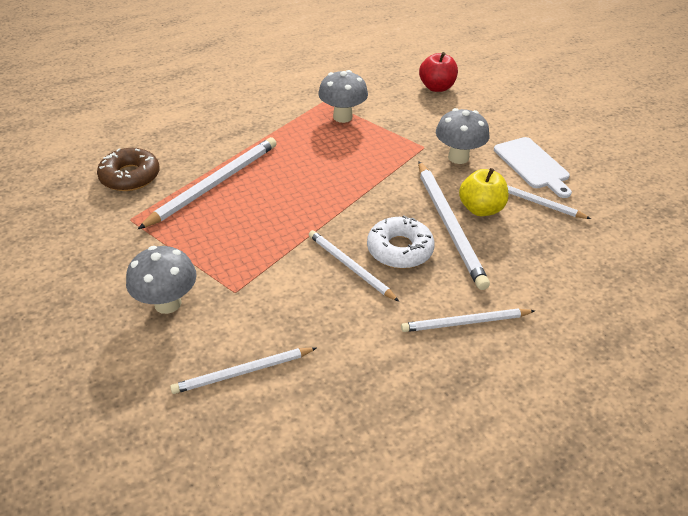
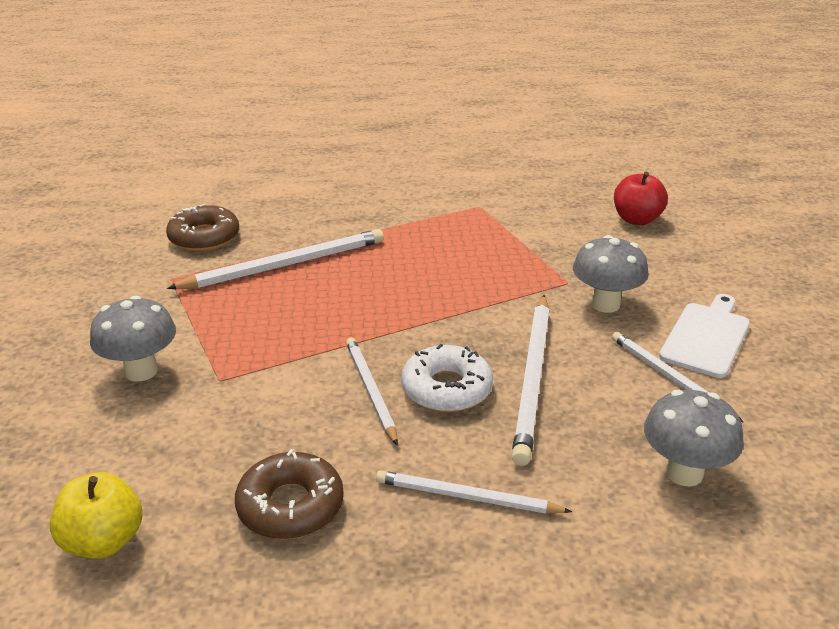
camera: 25 degrees right, 10 degrees down
(243, 372) = (161, 466): white pencil -> none
(342, 117) = (488, 228): grey mushroom -> grey mushroom (684, 472)
(357, 369) = (290, 506): none -> brown donut
(480, 209) = (590, 370): yellow apple -> yellow apple (103, 541)
(533, 165) = (706, 337): white cutting board -> white cutting board turned 150 degrees counterclockwise

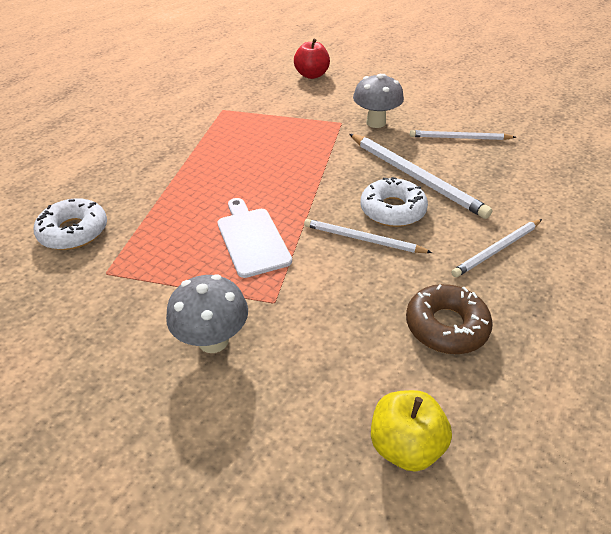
camera: 50 degrees left, 10 degrees up
(204, 237) = (74, 231): brown donut -> white donut
(285, 265) = (173, 210): white pencil -> none
(684, 472) = (535, 173): grey mushroom -> none
(706, 337) = (437, 112): white cutting board -> white cutting board (252, 239)

